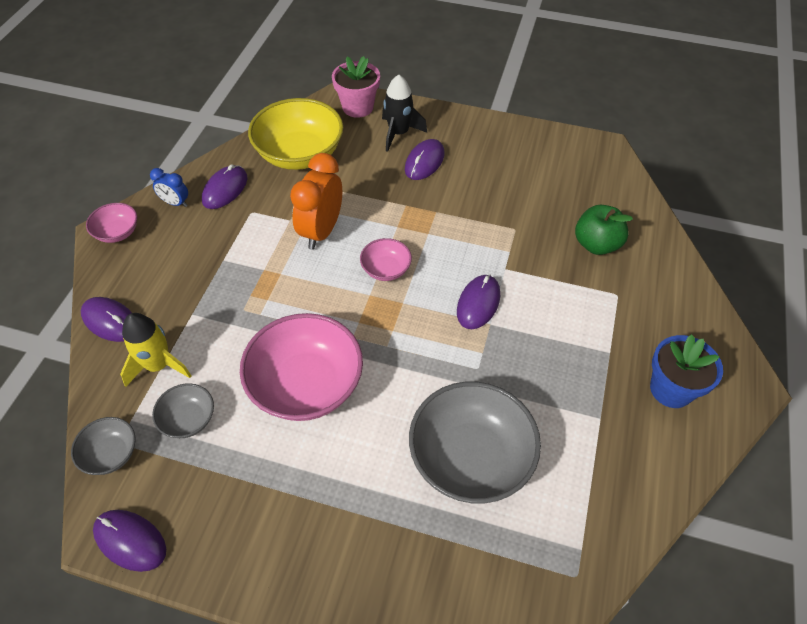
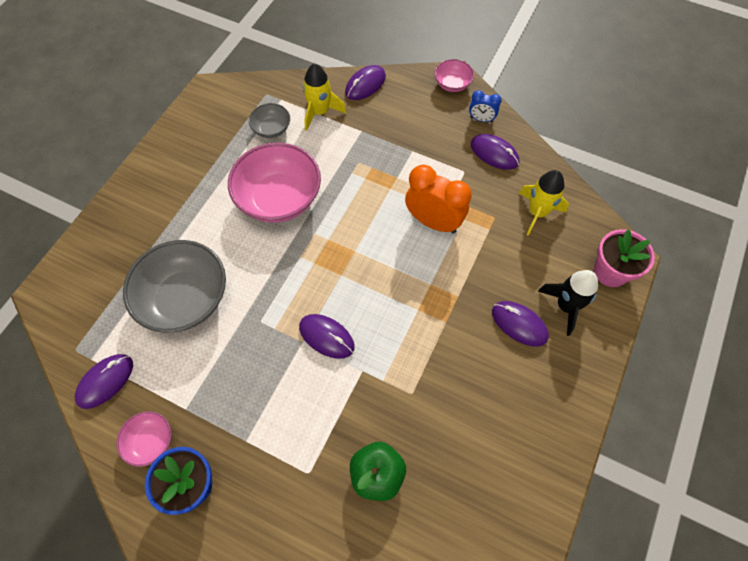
camera: 100 degrees right, 10 degrees up
(111, 454) = (259, 90): grey bowl -> none
(130, 541) = (198, 102): purple mouse -> purple mouse (105, 381)
(175, 203) = (481, 119): blue clock -> blue clock turned 105 degrees counterclockwise
(299, 154) = (537, 213): yellow bowl -> yellow rocket
(386, 269) = (380, 267): pink bowl -> pink bowl (150, 441)

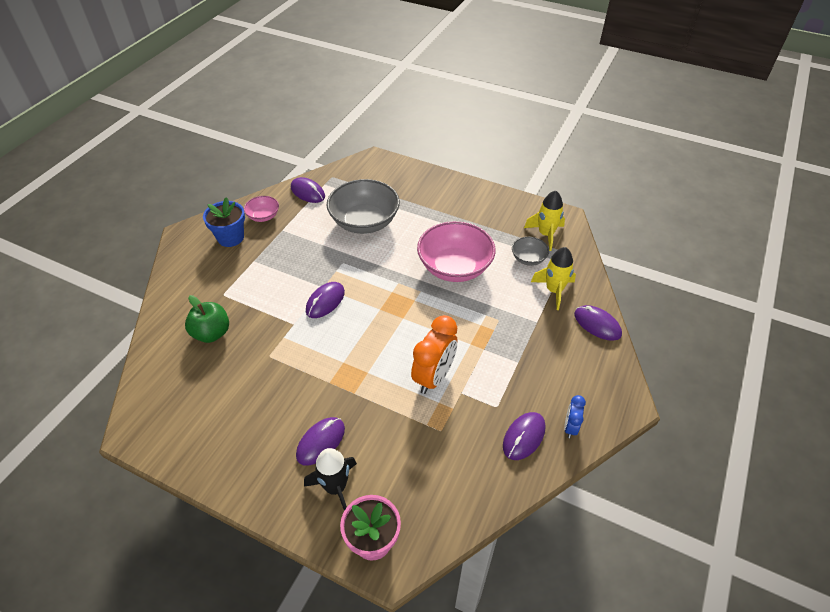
camera: 90 degrees right, 15 degrees down
(452, 84) = (616, 401): pink bowl -> none
(537, 213) = (448, 473): yellow rocket -> yellow rocket (545, 234)

